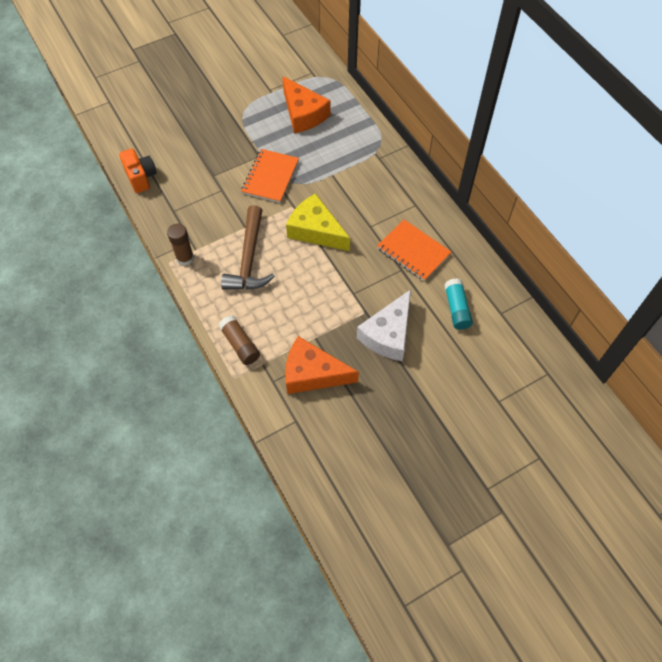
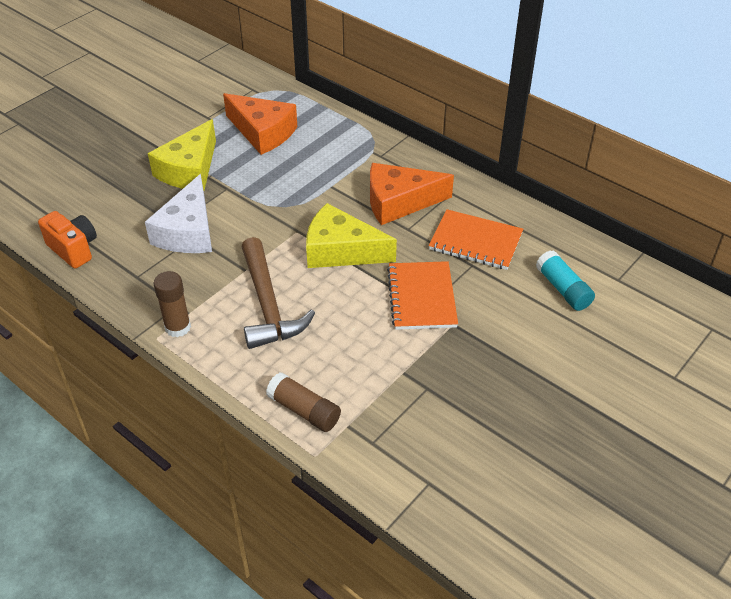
camera: 20 degrees left, 15 degrees down
(240, 133) = (189, 170): none -> yellow cheese
(270, 177) = (253, 207): orange notebook -> orange notebook (422, 297)
(312, 373) = (421, 416): orange cheese -> orange cheese (399, 202)
(388, 334) = (495, 341): white cheese -> white cheese (188, 231)

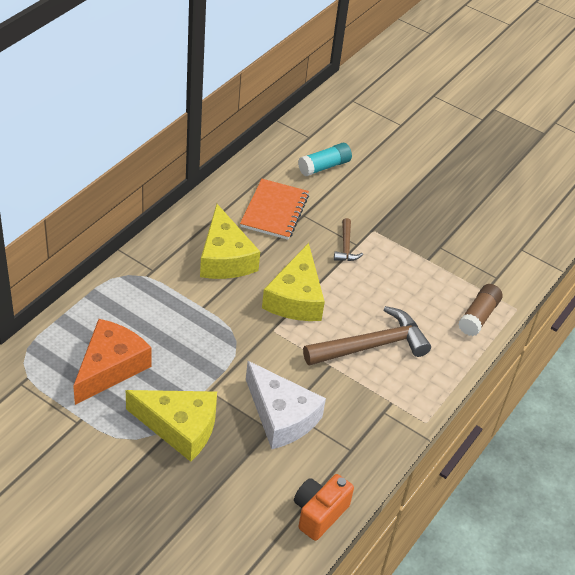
camera: 100 degrees left, 0 degrees up
(178, 327) = (410, 408): brown glue stick -> none
(188, 231) = (281, 416): white cheese -> white cheese turned 45 degrees clockwise
(399, 202) = (225, 258): orange cheese -> yellow cheese
(422, 297) = (346, 246): orange notebook -> brown hammer

